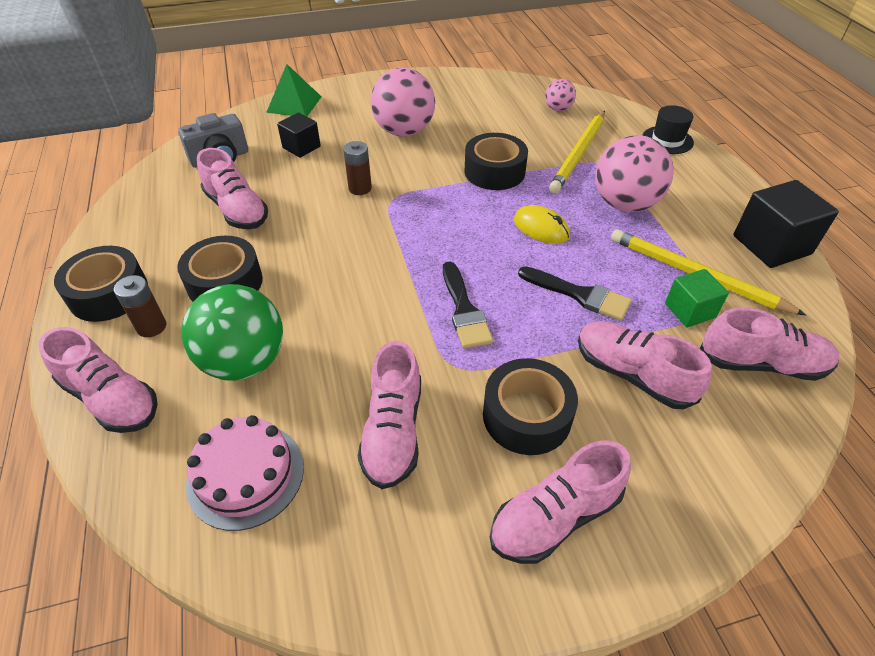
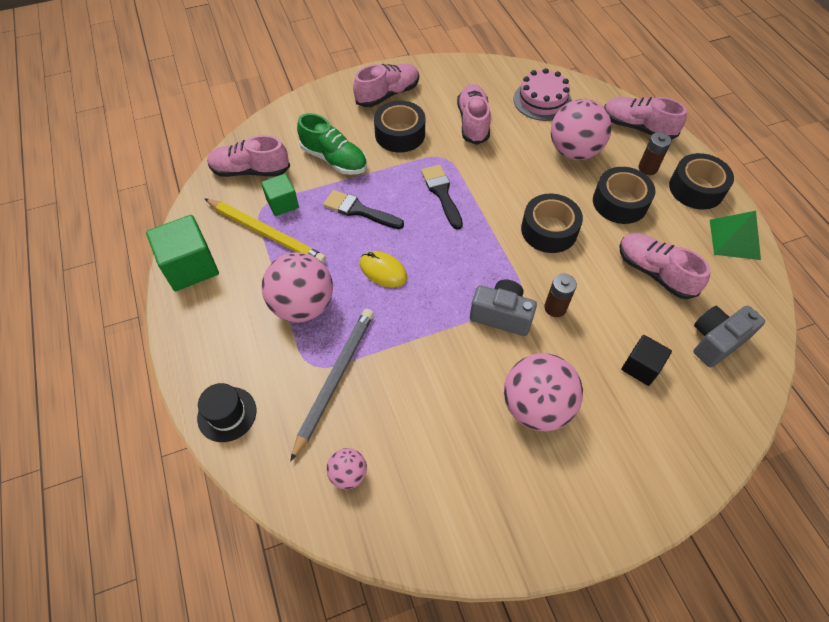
camera: 175 degrees right, 10 degrees up
(245, 361) = (574, 151): green ball -> pink ball
(294, 104) = (693, 456): green pyramid -> green pyramid (734, 239)
(417, 186) = (501, 315): none -> grey camera
(494, 171) = (426, 342): black tape -> black tape (549, 230)
(579, 154) = (334, 379): yellow pencil -> grey pencil
(632, 374) = (334, 159): pink shoe -> green shoe
(771, 245) = (190, 267): black cube -> green cube

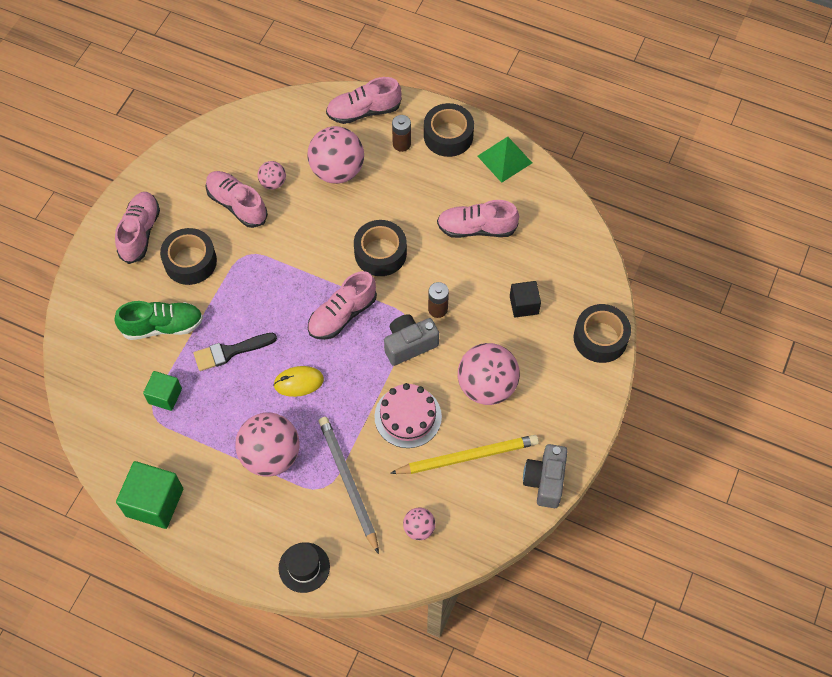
camera: 45 degrees left, 5 degrees up
(250, 171) = (106, 392): pink shoe -> pink shoe (342, 315)
(266, 233) = (180, 428): yellow pencil -> yellow pencil (467, 456)
(442, 193) = (276, 286): black brush -> none
(515, 127) = (273, 183): none -> pink ball
(542, 100) = (270, 141): pink cake -> pink cake (408, 416)
(620, 202) = (407, 190): black tape -> black tape (600, 338)
(716, 341) = (552, 248): grey camera -> grey camera (545, 481)

